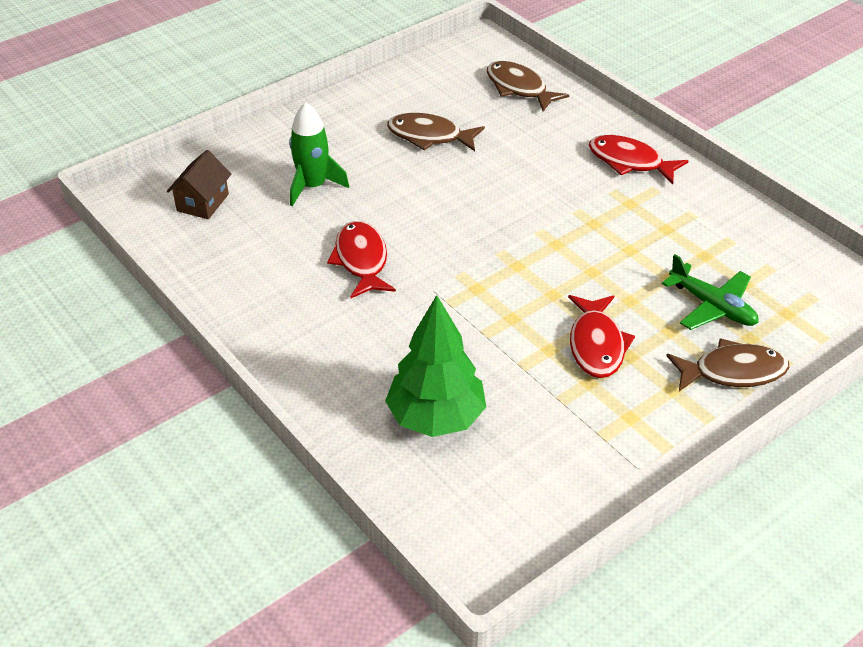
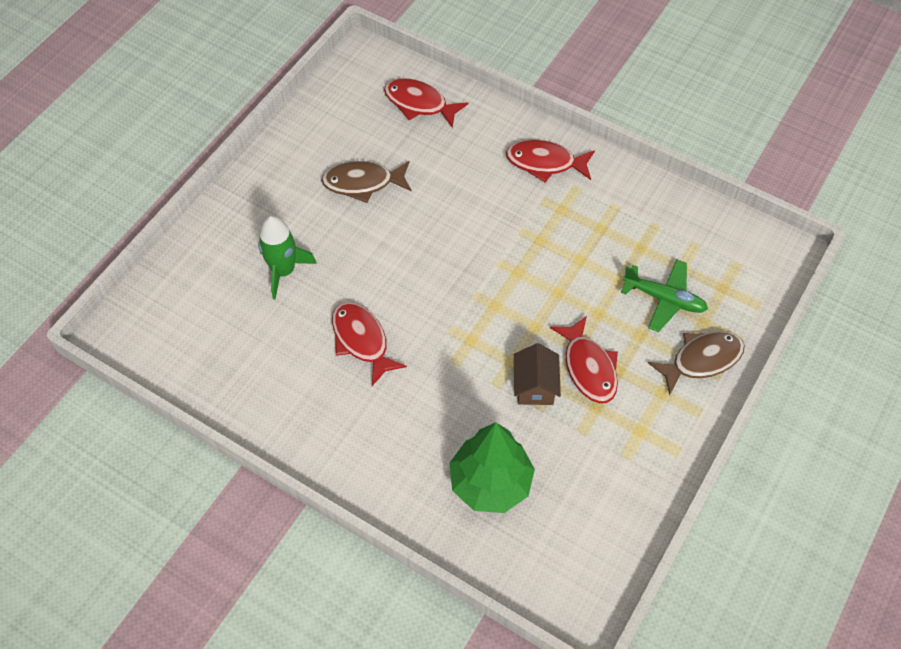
camera: 20 degrees left, 15 degrees up
(203, 202) = (192, 319): brown house -> brown house (535, 386)
(519, 88) = (419, 104): brown fish -> red fish

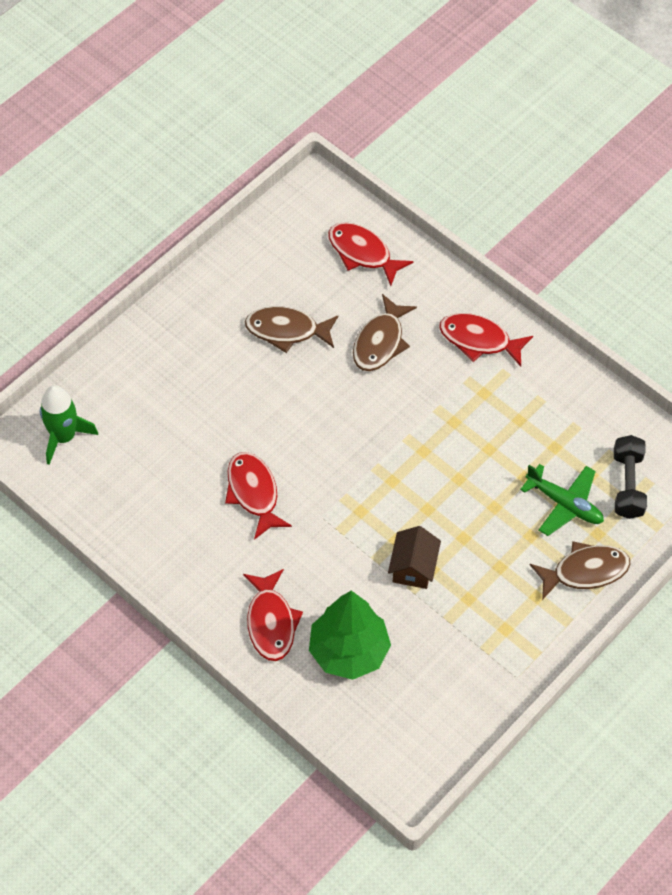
camera: 10 degrees right, 0 degrees up
(284, 271) = (190, 409): green rocket -> green rocket (64, 437)
(453, 179) = (380, 342): none -> brown fish
(588, 367) = (470, 559): red fish -> red fish (271, 622)
(718, 271) = (627, 485): none -> black dumbbell

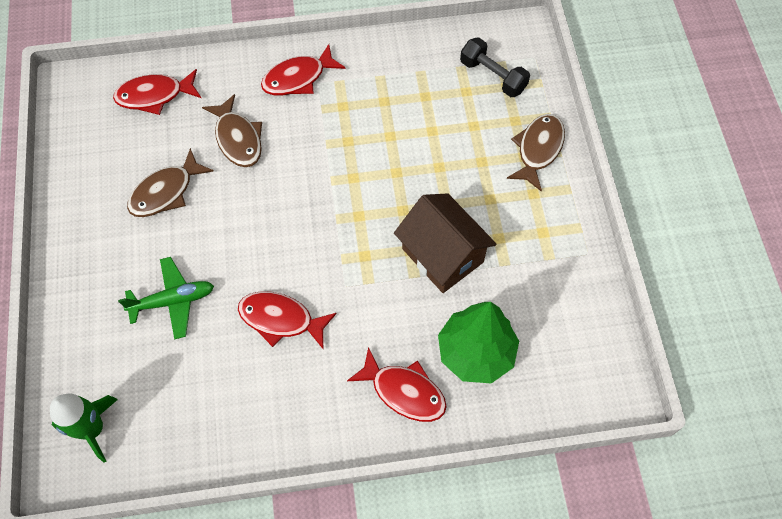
camera: 50 degrees left, 5 degrees up
(413, 567) = (442, 255): brown house -> brown house, size x1.64
(564, 504) = (474, 123): green plane -> green plane (173, 301)

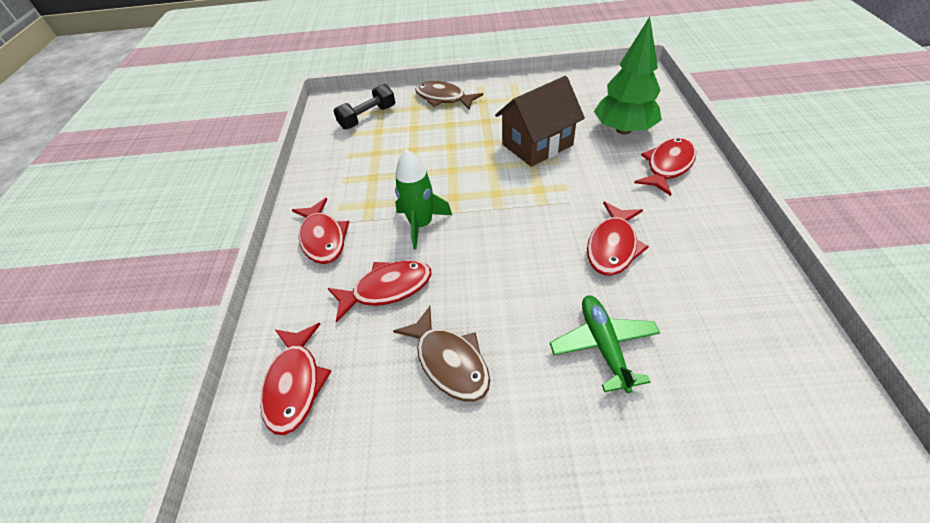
camera: 80 degrees left, 15 degrees down
(92, 429) = (801, 430): green rocket -> green rocket (421, 224)
(238, 138) = (387, 289): brown fish -> red fish

